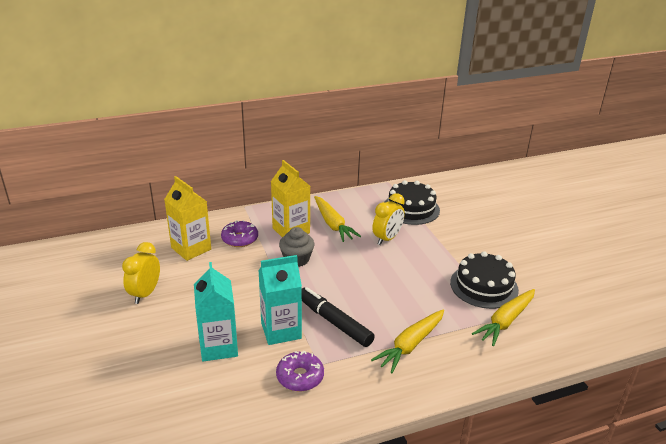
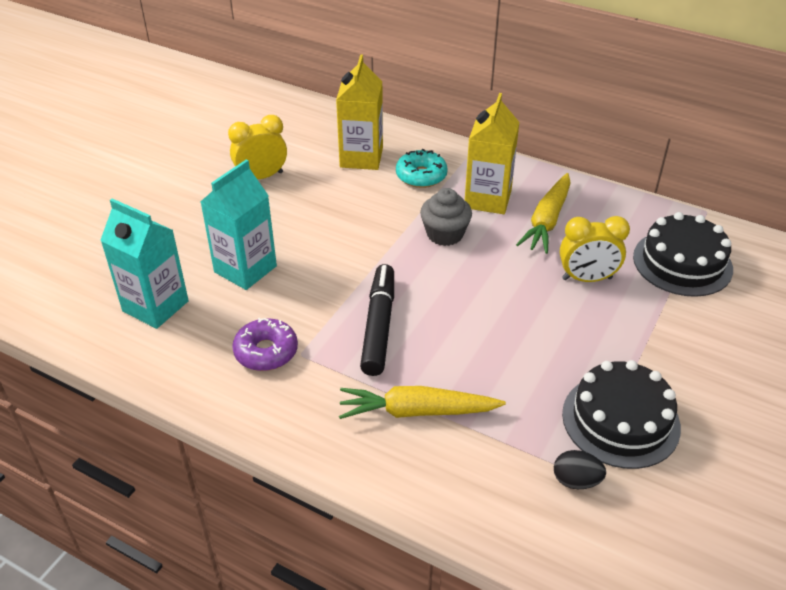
camera: 50 degrees right, 10 degrees up
(240, 239) = (421, 176): purple donut -> turquoise donut
(281, 330) = (317, 295): turquoise carton -> turquoise carton (155, 306)
(505, 321) = (576, 481): yellow carrot -> black egg

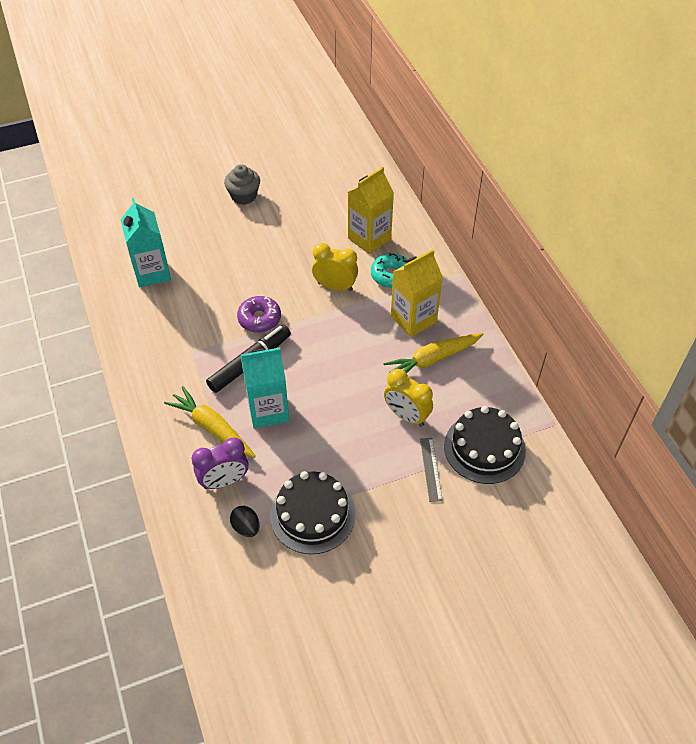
camera: 40 degrees right, 10 degrees up
(245, 269) = (219, 278): turquoise carton -> turquoise carton (268, 410)
(261, 177) = (294, 218): yellow clock -> yellow clock (335, 287)
(266, 352) = (177, 338): purple donut -> purple donut (259, 319)
(445, 234) = (356, 327): grey cupcake -> grey cupcake (244, 196)
(496, 453) = (224, 481): none -> purple clock
(665, 308) = (431, 469): none -> grey ruler

